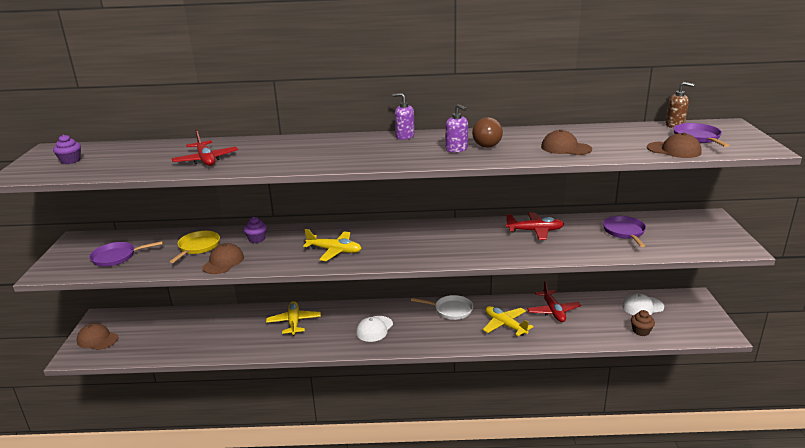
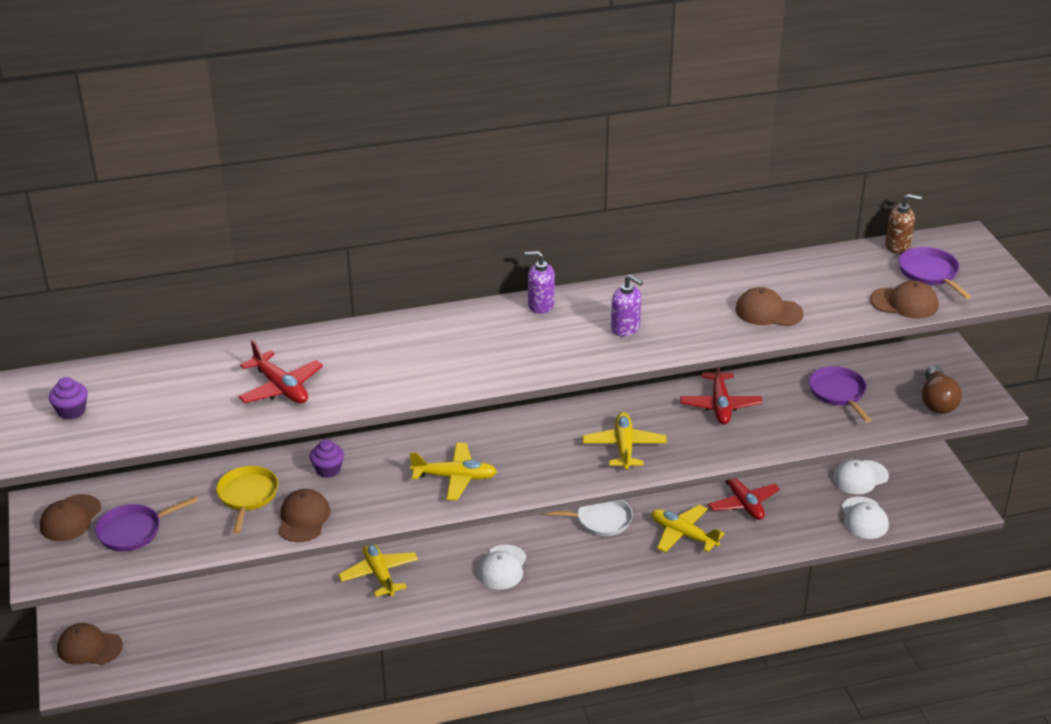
camera: 15 degrees left, 10 degrees up
(87, 247) = (70, 518): none -> brown cap
(457, 246) = (624, 447): none -> yellow plane
(489, 143) = (664, 310): brown light bulb -> brown light bulb (937, 401)
(535, 231) = (720, 405): red plane -> red plane turned 105 degrees clockwise
(641, 331) = (864, 518): brown cupcake -> white cap

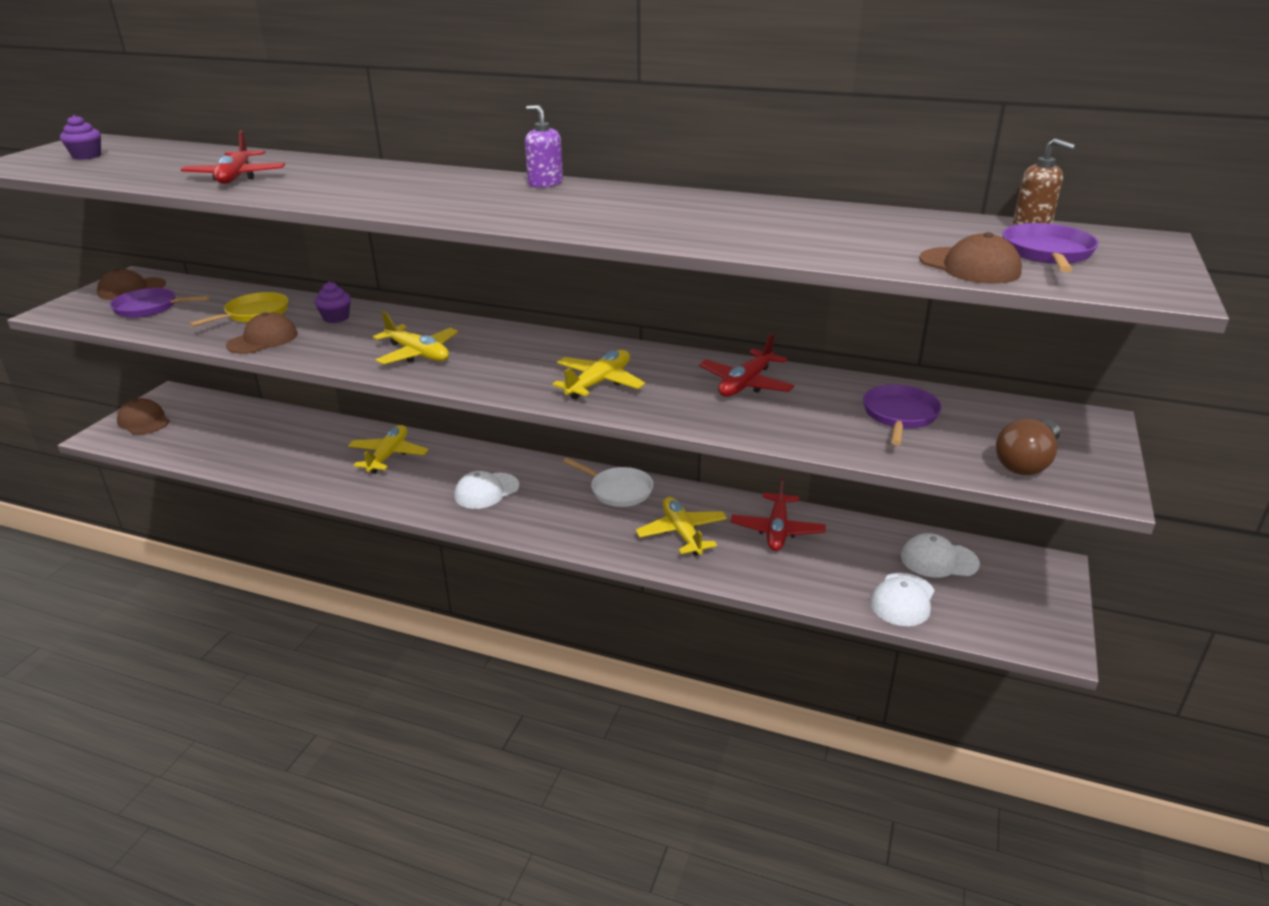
camera: 35 degrees right, 5 degrees down
(625, 328) = (594, 211): purple soap dispenser -> none
(768, 312) = (774, 235): brown cap -> none

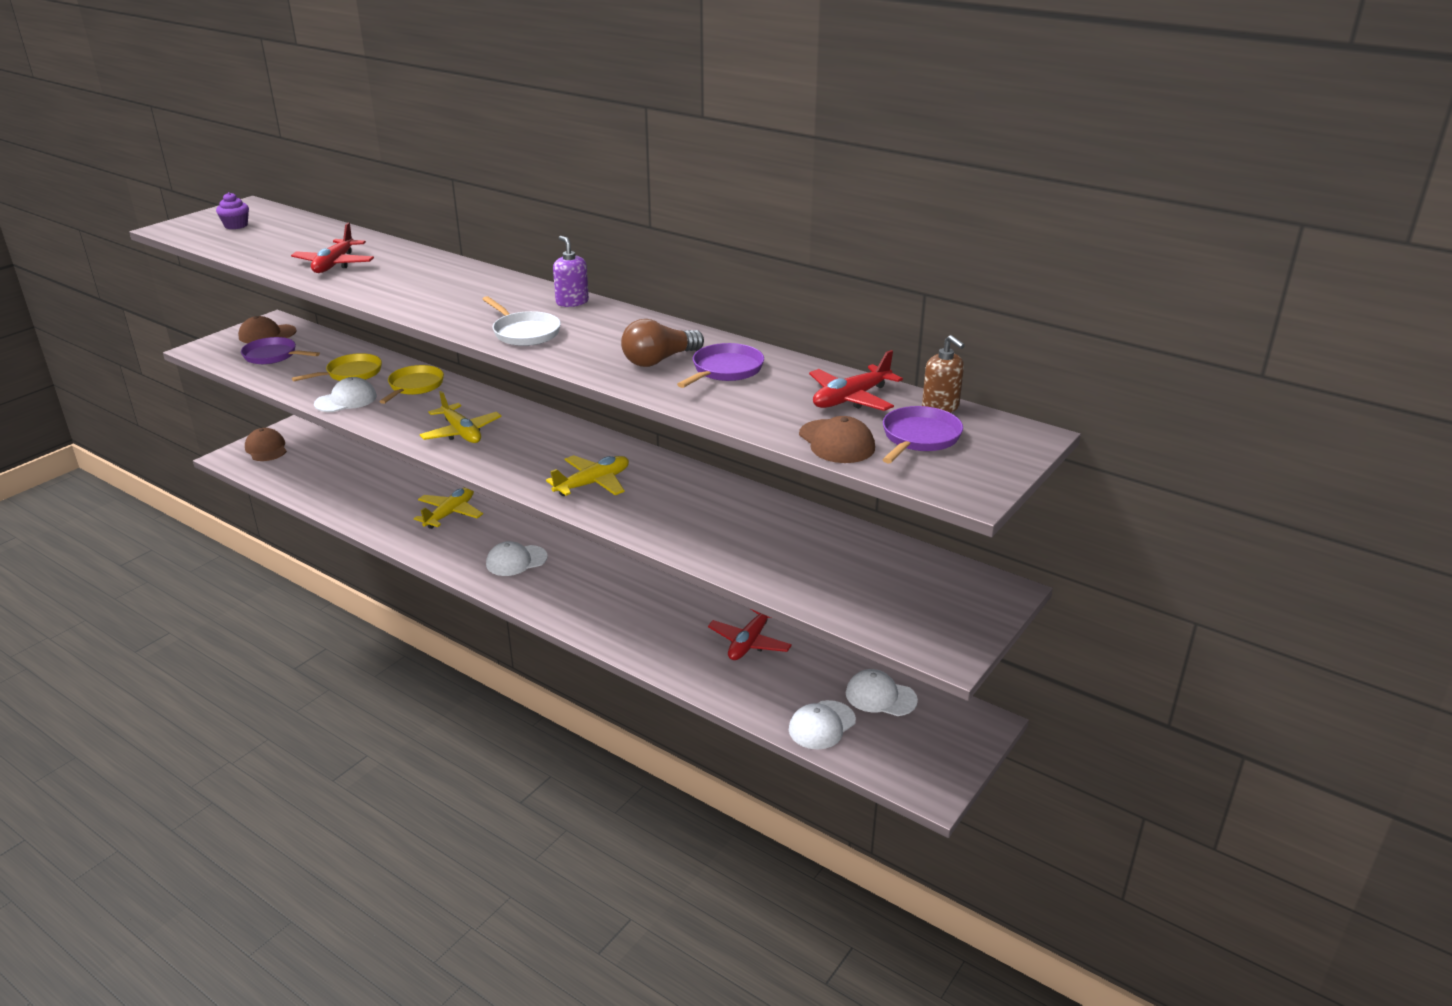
camera: 15 degrees right, 0 degrees up
(263, 340) = (346, 400): brown cap -> white cap
(336, 318) = (414, 386): purple cupcake -> yellow pan
(618, 490) = (630, 579): white pan -> white pan (524, 332)
(682, 533) = (663, 629): yellow plane -> none
(746, 384) = (717, 504): red plane -> red plane (851, 399)
(899, 416) = (829, 556): purple pan -> purple pan (725, 370)
(1026, 462) = (904, 618): brown light bulb -> brown light bulb (659, 360)

